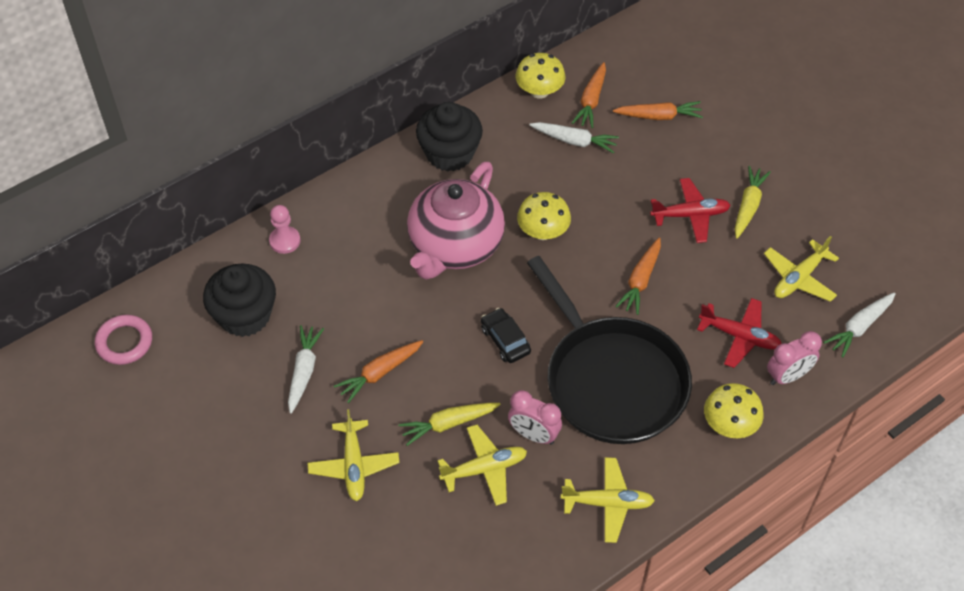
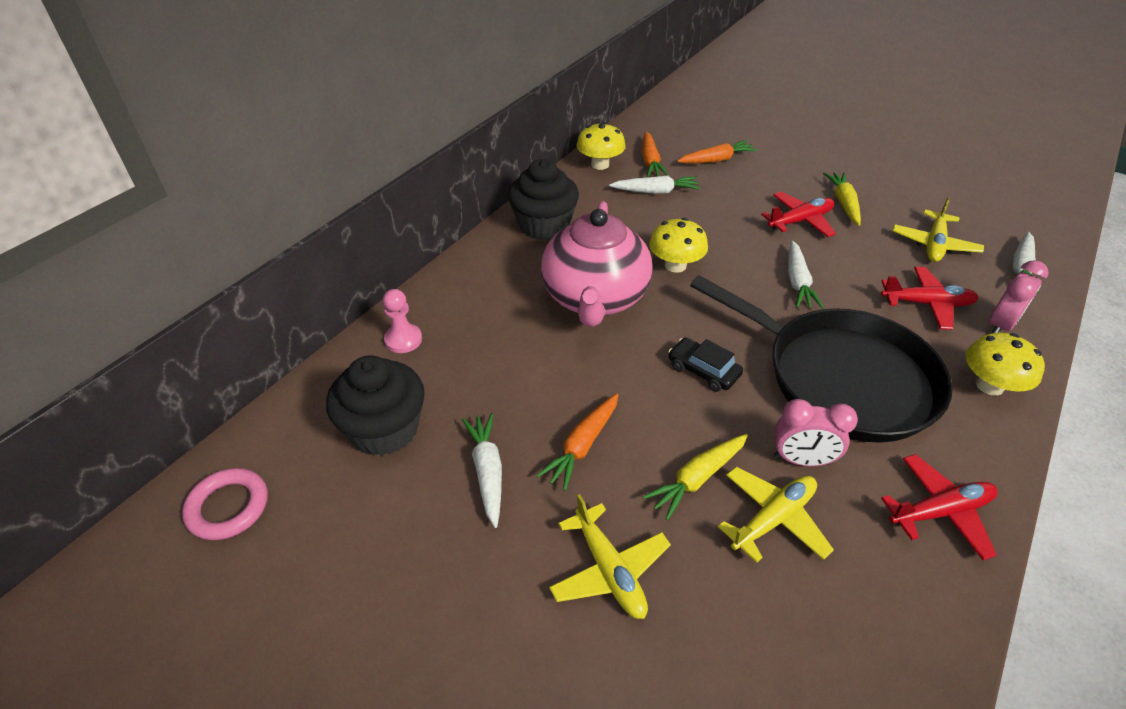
camera: 20 degrees left, 10 degrees down
(607, 503) = (940, 511): yellow plane -> red plane
(640, 280) = (797, 282): orange carrot -> white carrot

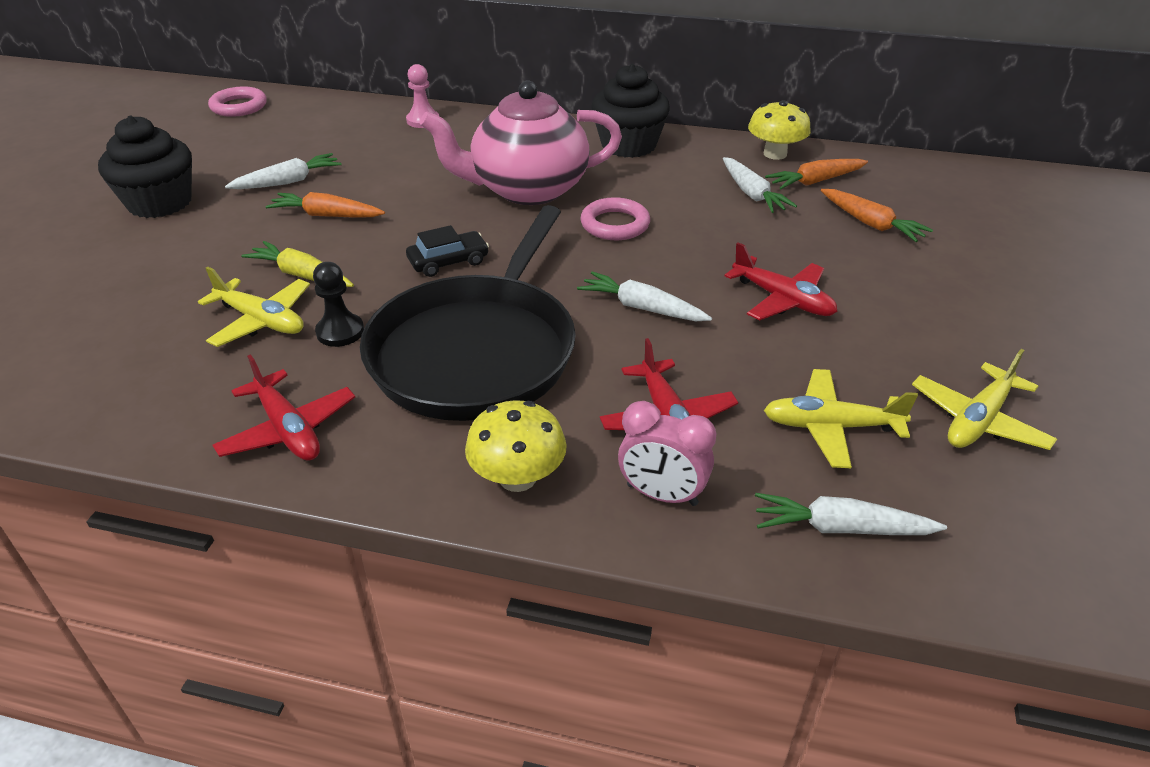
camera: 70 degrees right, 5 degrees down
(385, 429) = (321, 136): black cupcake -> black cupcake (160, 203)
(609, 570) = (198, 247): yellow plane -> yellow plane (978, 420)
(675, 265) = (615, 224): yellow mushroom -> pink ring
(703, 371) = (448, 262): black car -> black car turned 45 degrees clockwise
(797, 282) = (642, 308): white carrot -> white carrot turned 45 degrees clockwise
(801, 460) = (340, 332): pink clock -> black pawn
(843, 203) = (865, 334): yellow carrot -> none

